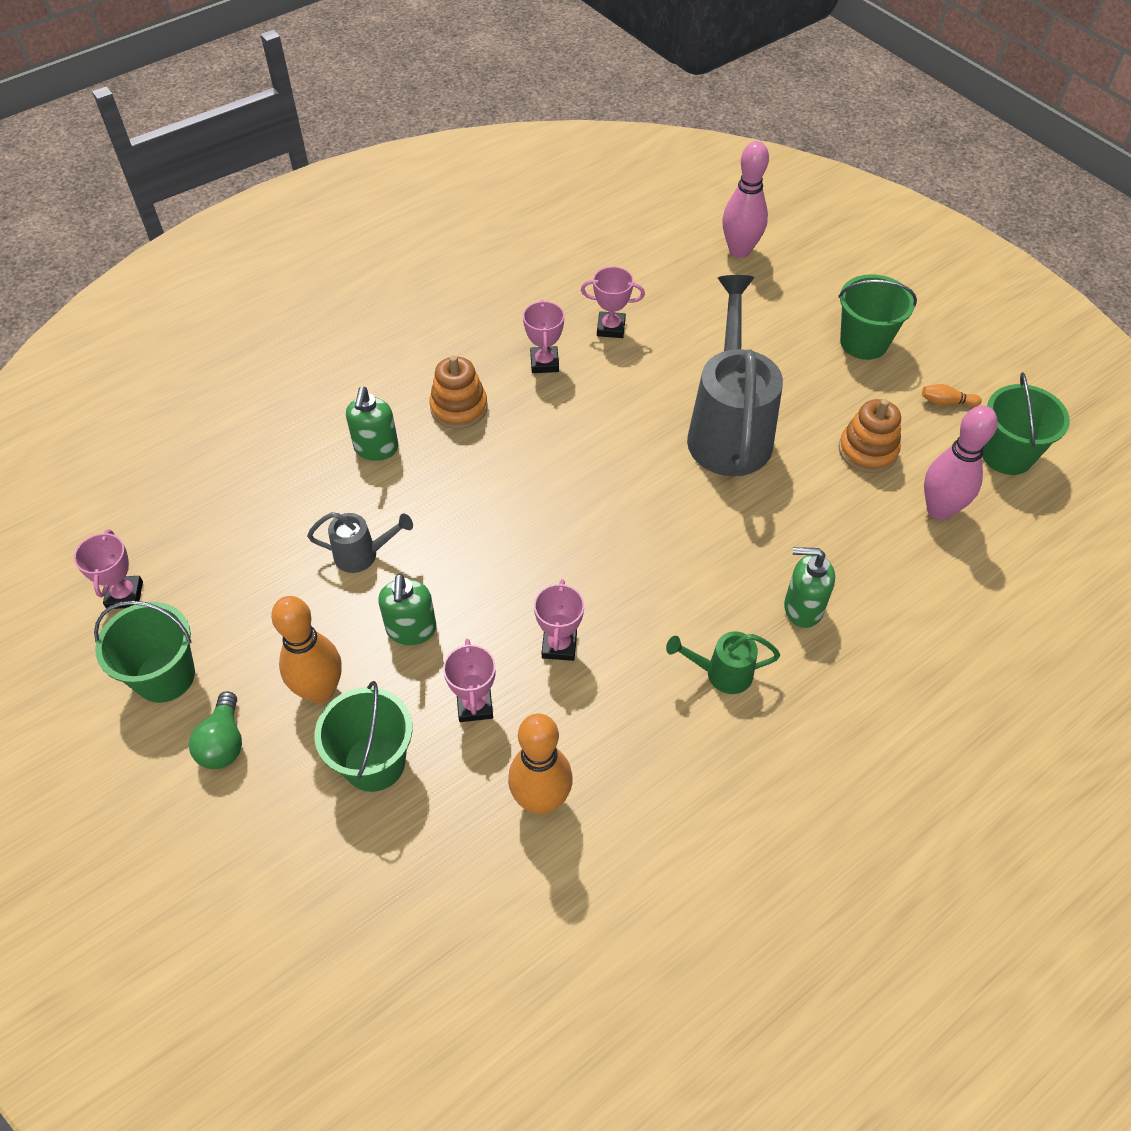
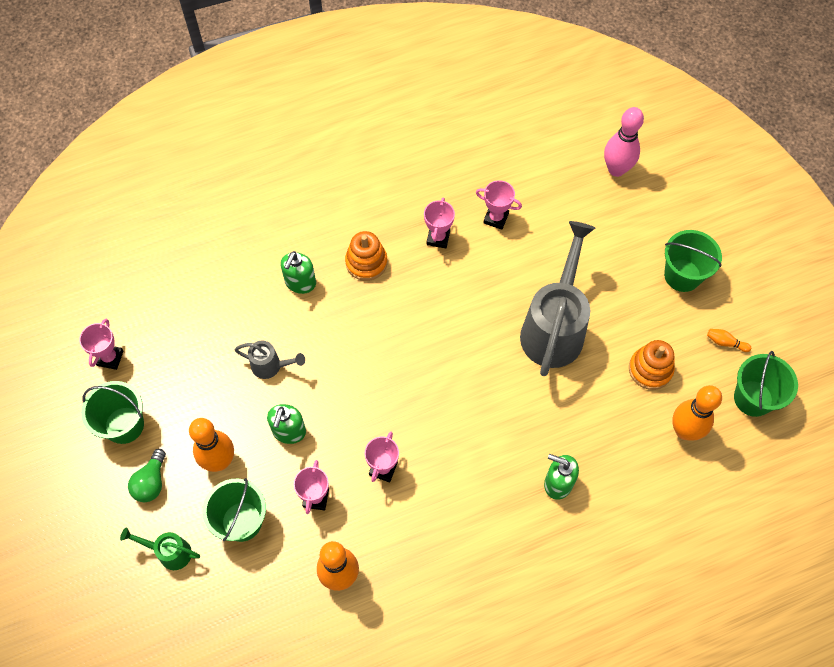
camera: 15 degrees right, 10 degrees up
(721, 673) = (485, 517): green watering can -> green watering can (170, 552)
(939, 509) = (684, 431): pink bowling pin -> orange bowling pin

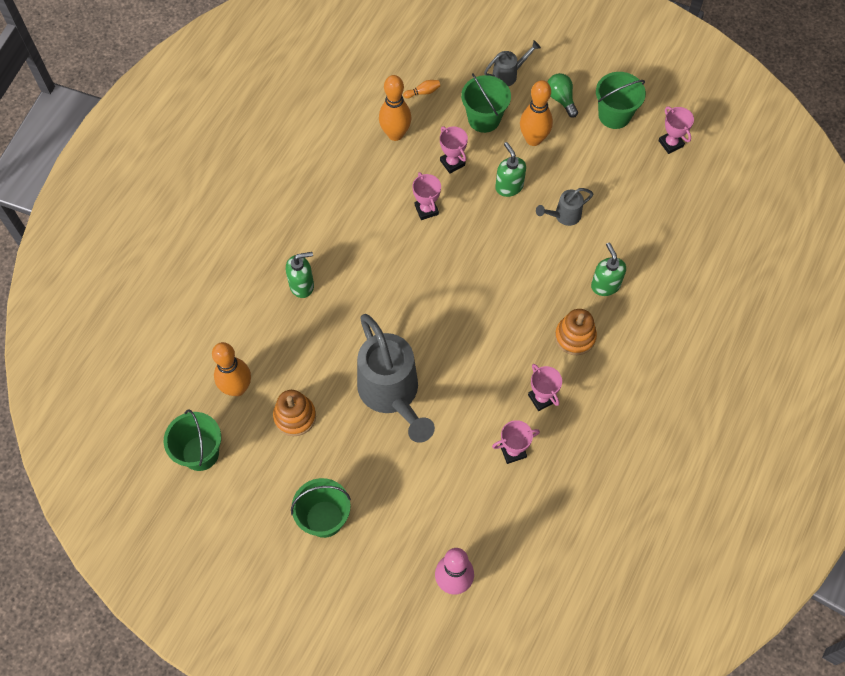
camera: 140 degrees right, 0 degrees up
(170, 552) = (508, 75): green watering can -> grey watering can
(725, 342) = (250, 484): orange bowling pin -> orange bowling pin (423, 92)

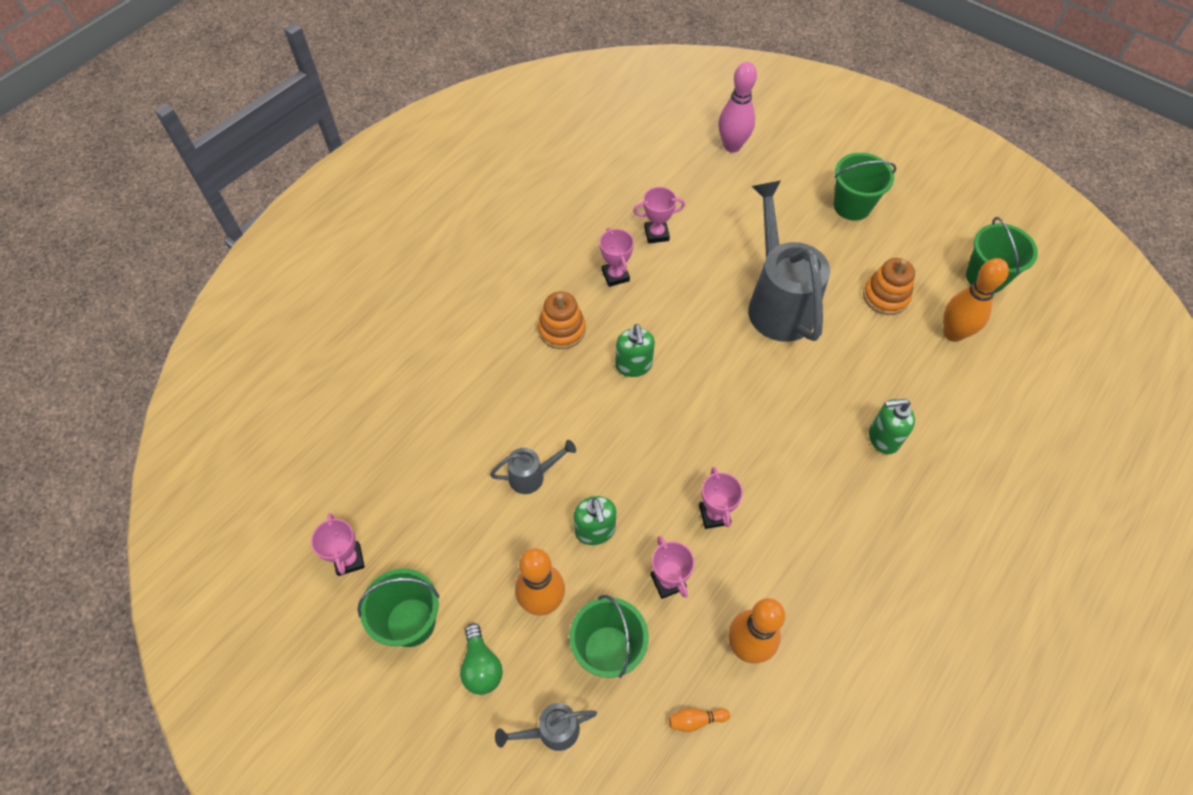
camera: 170 degrees left, 5 degrees down
(605, 285) = (508, 380): green soap dispenser -> green soap dispenser (633, 366)

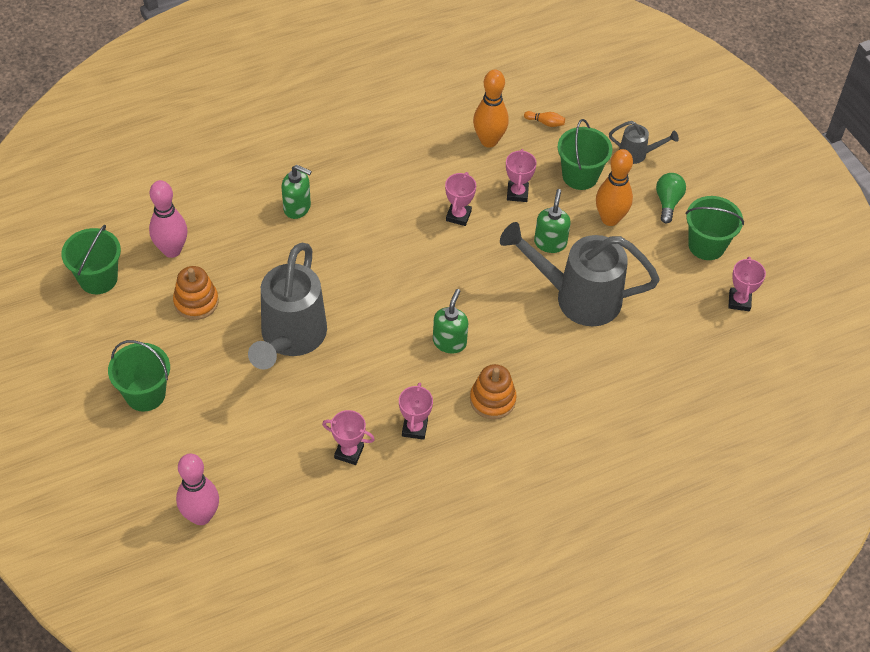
camera: 155 degrees left, 5 degrees down
(532, 476) = (578, 297): grey watering can -> grey watering can, size x2.17
(953, 333) = (172, 250): orange bowling pin -> pink bowling pin

